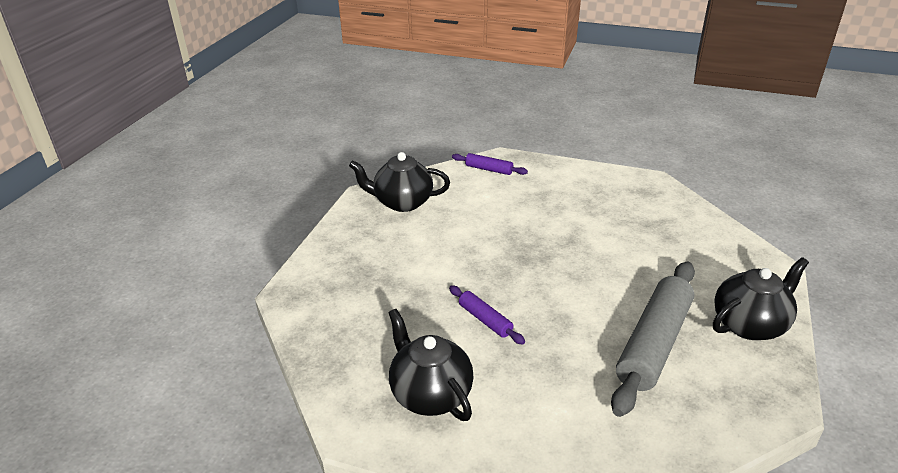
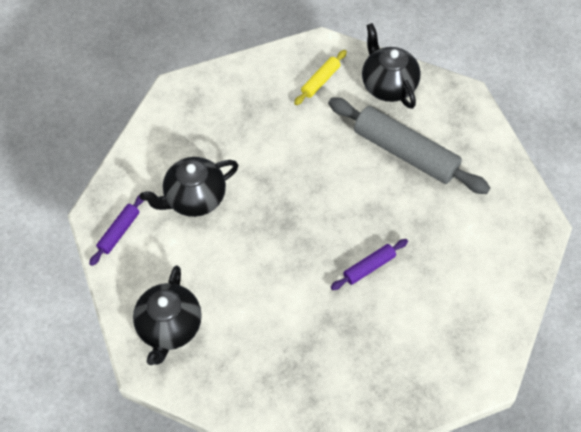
camera: 85 degrees left, 25 degrees up
(430, 394) = (452, 317): black teapot -> black teapot (194, 198)
(720, 269) = (320, 81): none -> yellow rolling pin

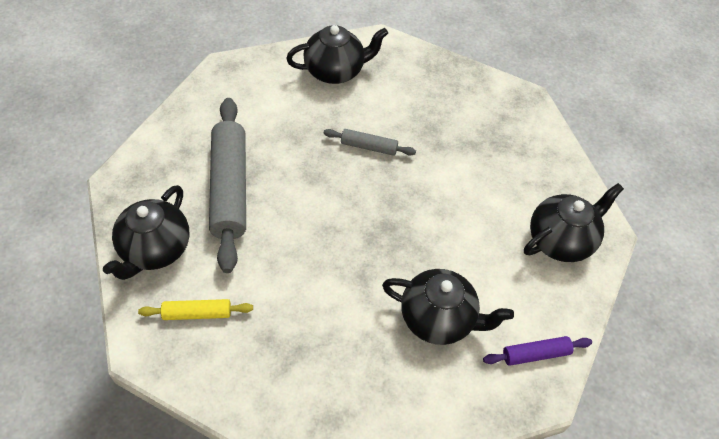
camera: 135 degrees left, 5 degrees down
(369, 267) = (369, 147): purple rolling pin -> grey rolling pin
(474, 306) = (335, 71): none -> black teapot

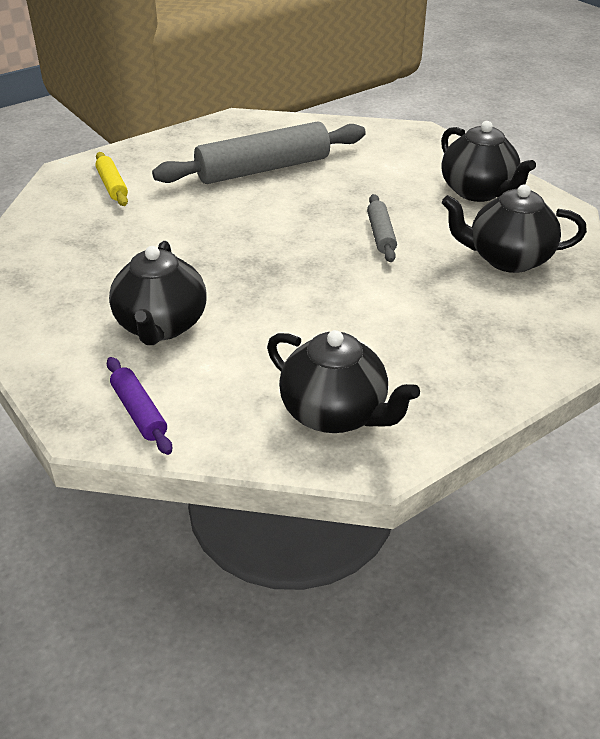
camera: 75 degrees right, 15 degrees down
(155, 250) = (171, 151): black teapot -> black teapot (507, 259)

